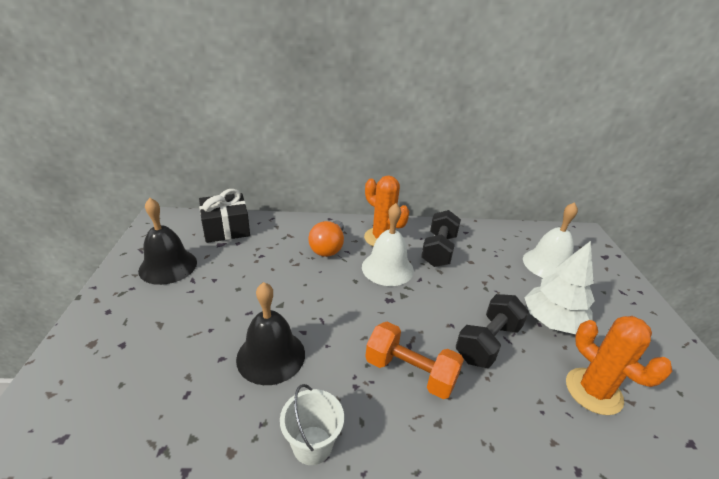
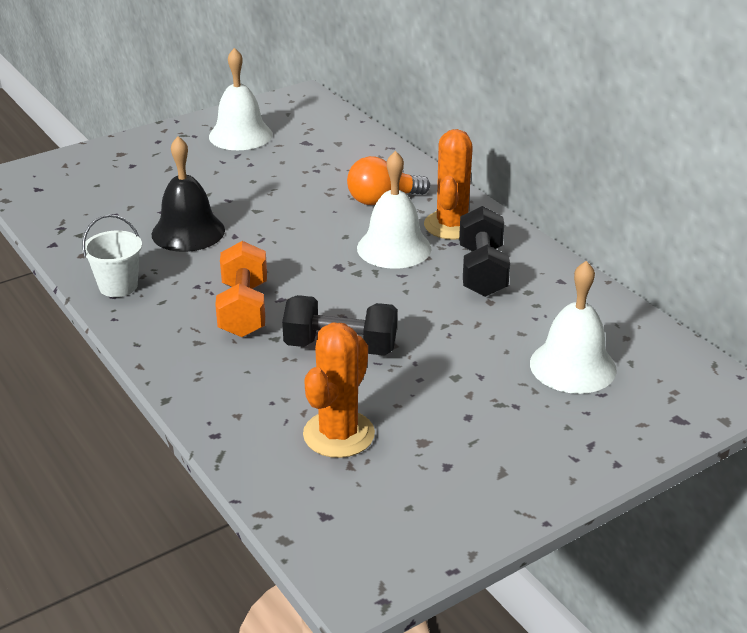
camera: 60 degrees right, 0 degrees up
(168, 266) = (240, 135): black bell -> white bell
(226, 228) = (335, 133): black gift -> none
(439, 250) = (482, 271): black dumbbell -> black dumbbell turned 75 degrees counterclockwise
(552, 321) = (436, 388): white tree -> none

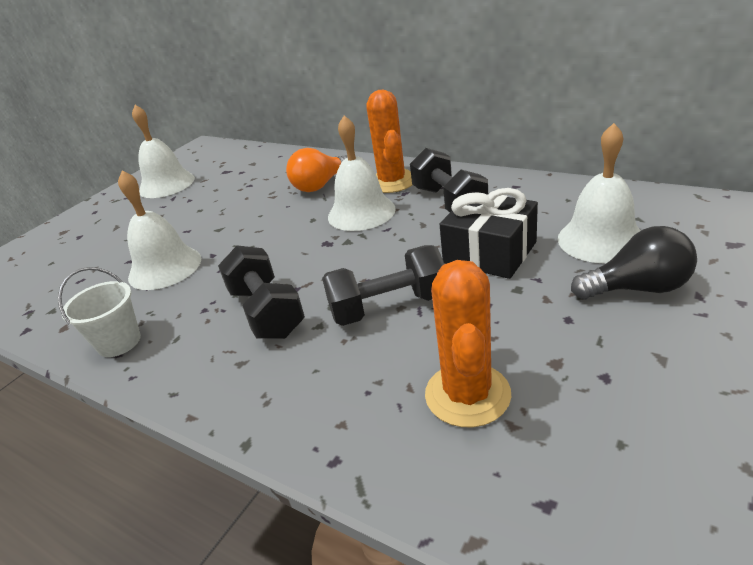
camera: 20 degrees left, 0 degrees up
(188, 232) = (165, 267): black bell -> white bell
(244, 309) = (267, 312): orange dumbbell -> black dumbbell
(466, 336) = (489, 253): none -> black gift
(550, 418) = (637, 288): none -> black light bulb

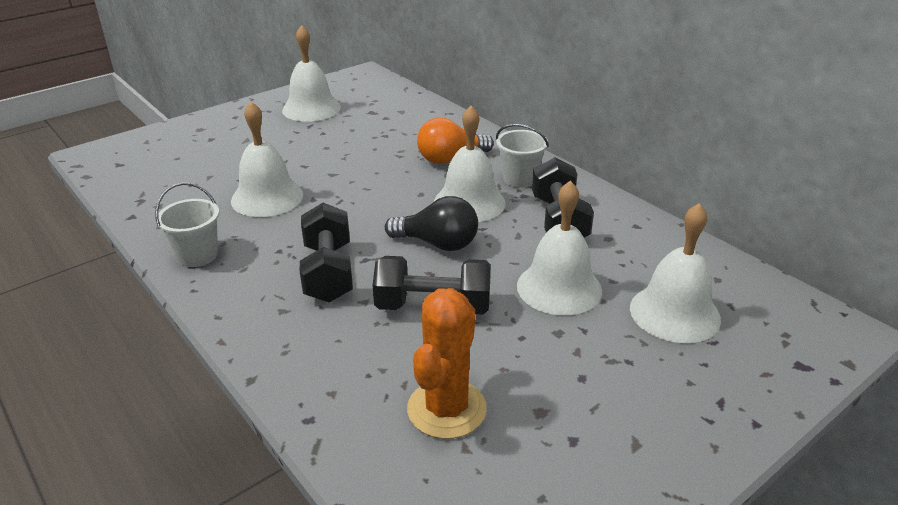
camera: 15 degrees right, 0 degrees up
(392, 182) = (520, 179): orange cactus -> white bucket
(489, 253) = (559, 287): black gift -> white bell
(637, 288) = (669, 373): black light bulb -> black light bulb (438, 243)

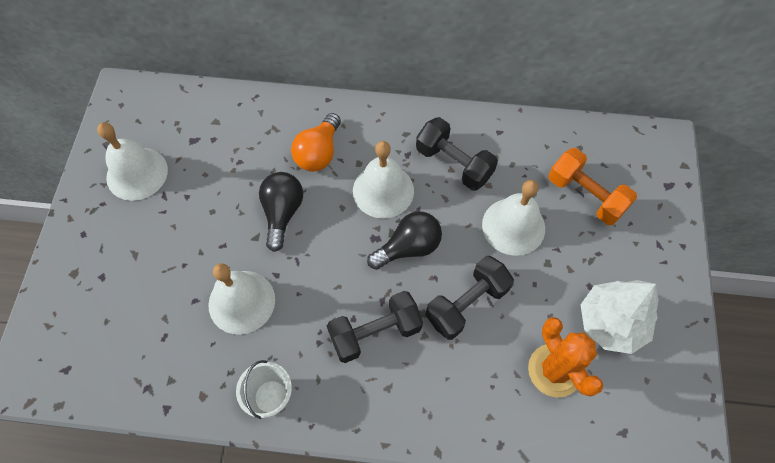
camera: 45 degrees left, 30 degrees up
(328, 272) = (375, 332): black dumbbell -> black dumbbell turned 60 degrees counterclockwise
(371, 173) = (282, 213): none -> black light bulb
(520, 179) = (387, 139): white bucket -> none
(566, 420) = (611, 322): none -> white tree
(674, 313) = (585, 195): white bell -> orange dumbbell

